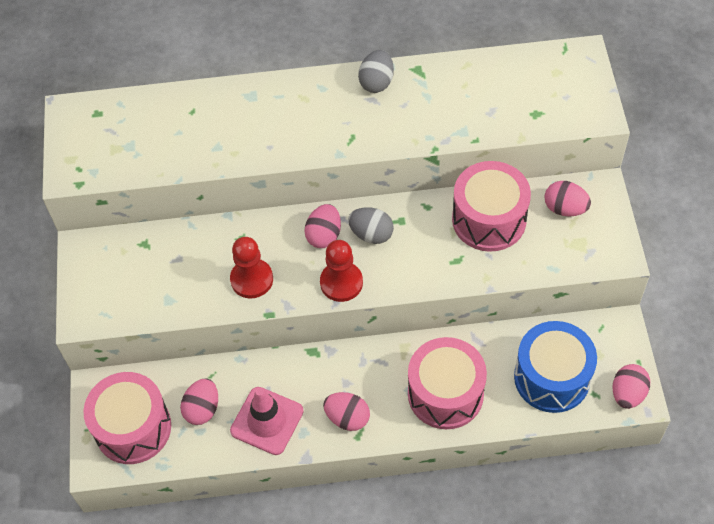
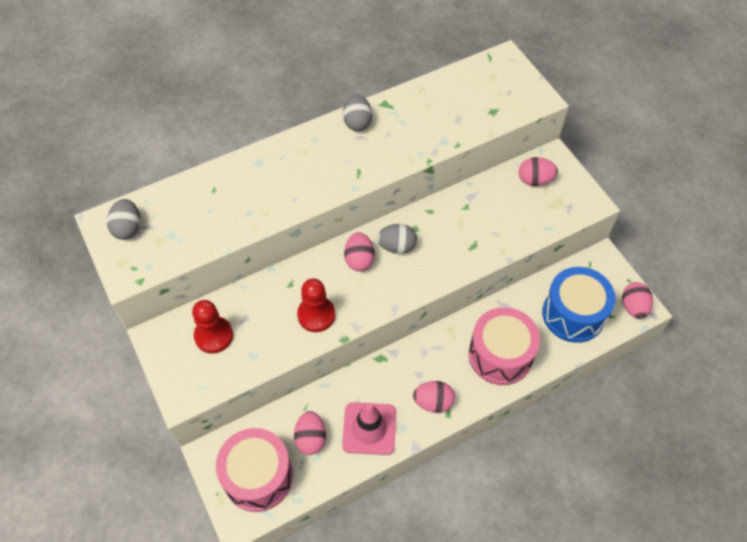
camera: 25 degrees left, 0 degrees up
(90, 126) = (128, 228): none -> grey egg
(341, 282) = (391, 293): red pawn -> red pawn (214, 336)
(489, 219) = (482, 206): pink drum -> none

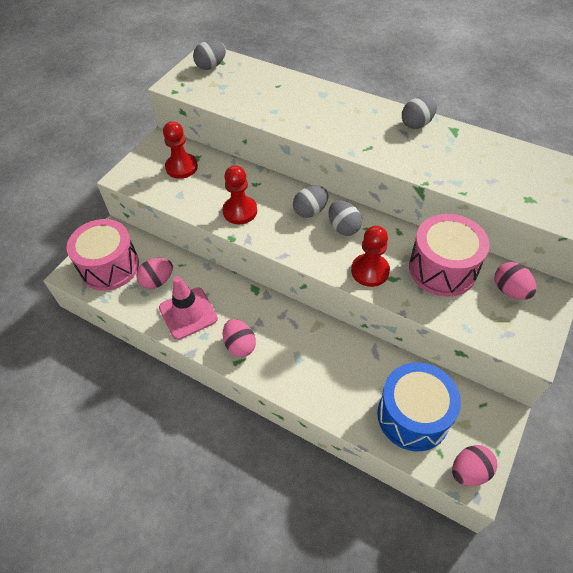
camera: 60 degrees right, 5 degrees down
(359, 260) = (310, 211): pink egg -> grey egg
(456, 256) = (370, 271): none -> red pawn
(500, 355) = (321, 374): pink drum -> pink drum (442, 269)

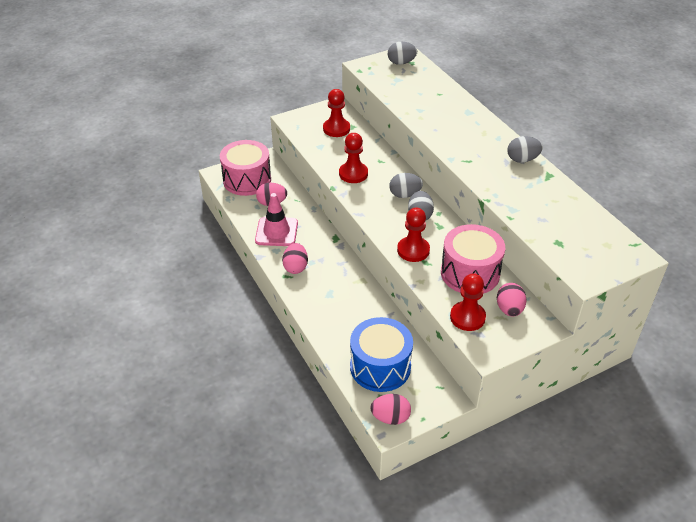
camera: 30 degrees right, 10 degrees down
(482, 321) = (467, 317): none -> red pawn

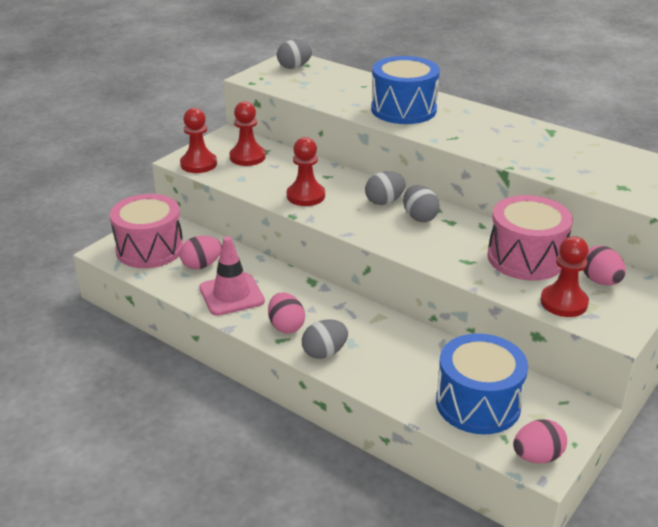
camera: 25 degrees left, 10 degrees down
(413, 250) = (442, 253): red pawn -> red pawn (198, 164)
(451, 124) = (403, 109): none -> blue drum
(522, 159) = (510, 123): grey egg -> grey egg (324, 352)

